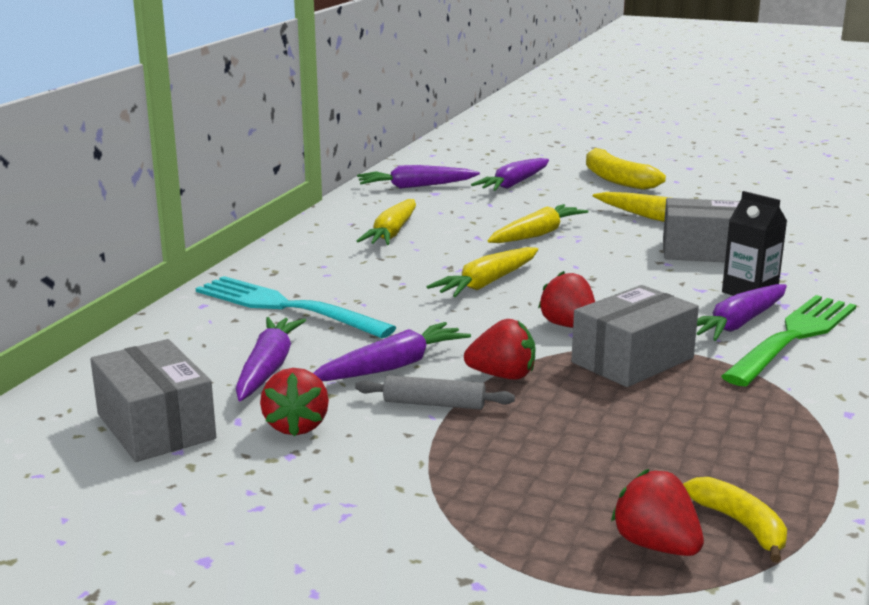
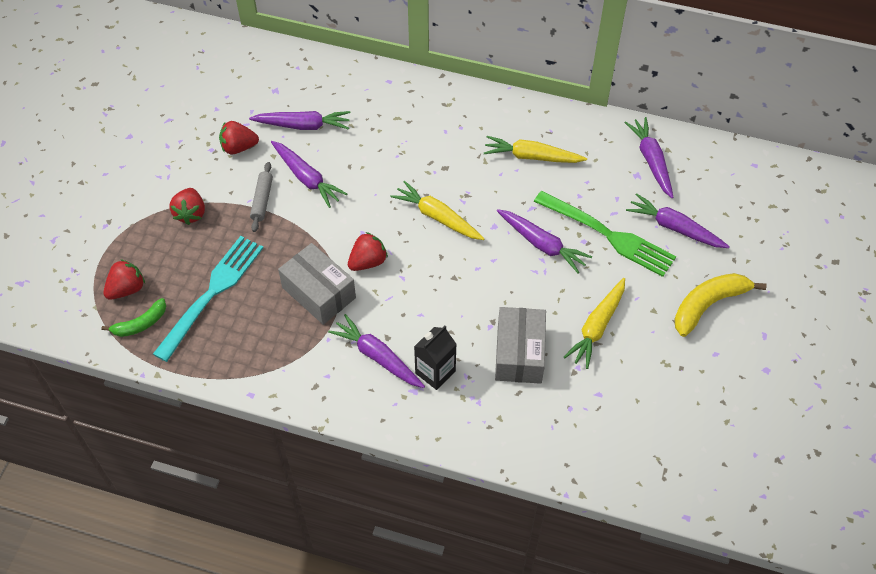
camera: 85 degrees right, 35 degrees up
(156, 426) = (239, 95): grey box -> none
(286, 307) = (388, 119): turquoise fork -> turquoise fork (212, 293)
(503, 376) = (296, 229): red strawberry -> red strawberry (190, 213)
(536, 235) = (541, 244): yellow carrot -> purple carrot
(740, 525) = (140, 324): yellow banana -> green banana
(793, 337) = (357, 386): green fork -> green fork (608, 235)

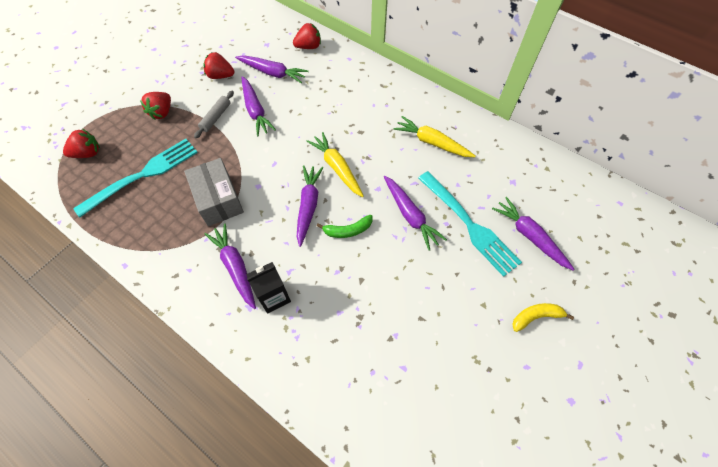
camera: 20 degrees right, 5 degrees up
(140, 324) = (81, 182): green banana -> green banana (348, 230)
(368, 262) = (267, 187): red strawberry -> red strawberry (309, 47)
(519, 354) = (350, 305): grey box -> none
(597, 326) = (427, 303): yellow carrot -> none
(608, 235) = (469, 225): green fork -> turquoise fork
(651, 161) = (529, 174): purple carrot -> purple carrot (308, 206)
(708, 305) = (536, 317): yellow banana -> yellow banana, size x0.61

